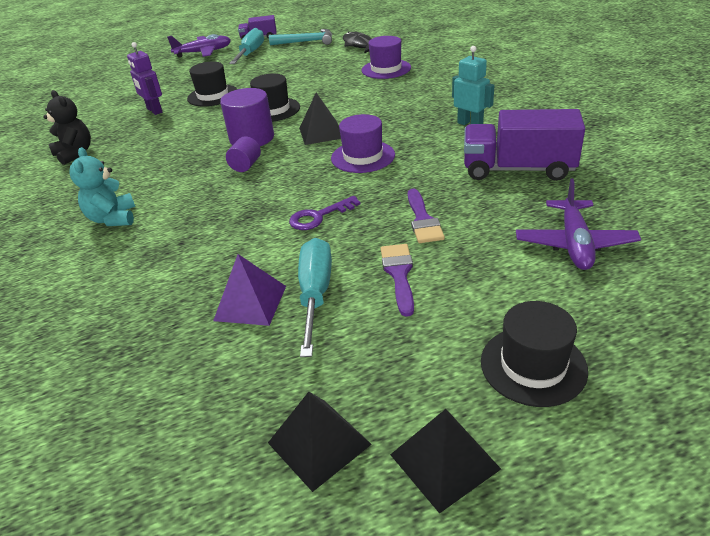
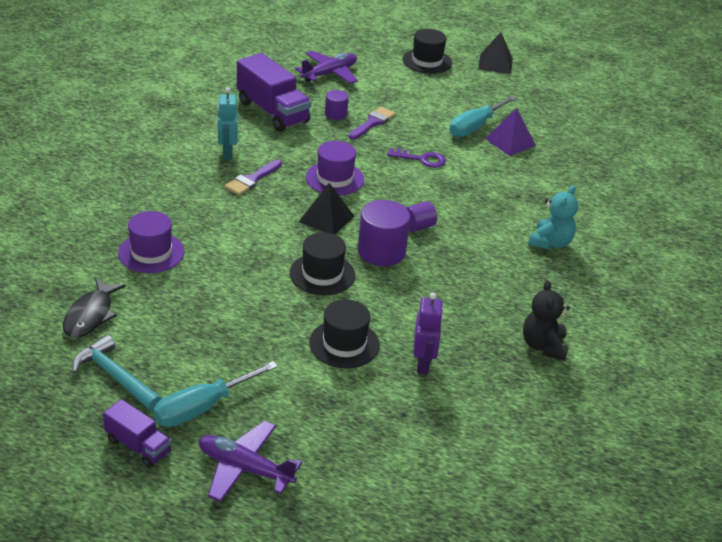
camera: 145 degrees left, 0 degrees up
(319, 443) = (532, 88): black pyramid -> none
(399, 274) = (425, 111): purple brush -> purple brush (252, 180)
(469, 204) = (336, 114): none -> purple cylinder

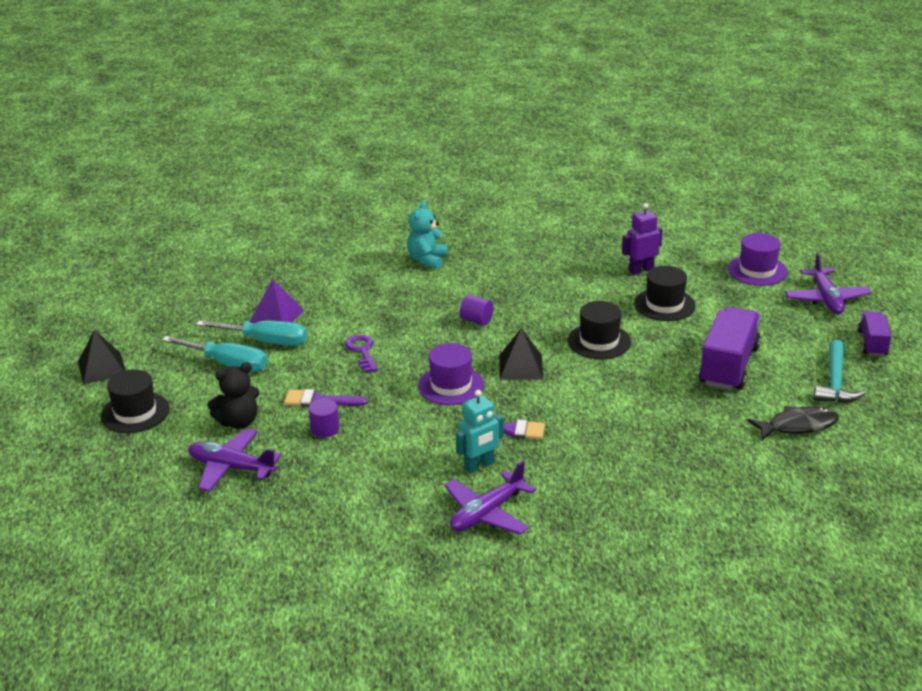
camera: 115 degrees left, 5 degrees down
(151, 252) = (686, 435): purple hat -> purple hat (757, 270)
(177, 137) = (487, 513): none -> purple plane
(203, 407) = (805, 334): turquoise screwdriver -> turquoise screwdriver (227, 364)
(272, 112) = (363, 472): purple truck -> purple truck (728, 366)
(381, 251) = (534, 326): purple cylinder -> none
(543, 346) = (560, 234): black teddy bear -> black teddy bear (238, 422)
(550, 243) = (427, 260): turquoise teddy bear -> turquoise teddy bear turned 75 degrees counterclockwise

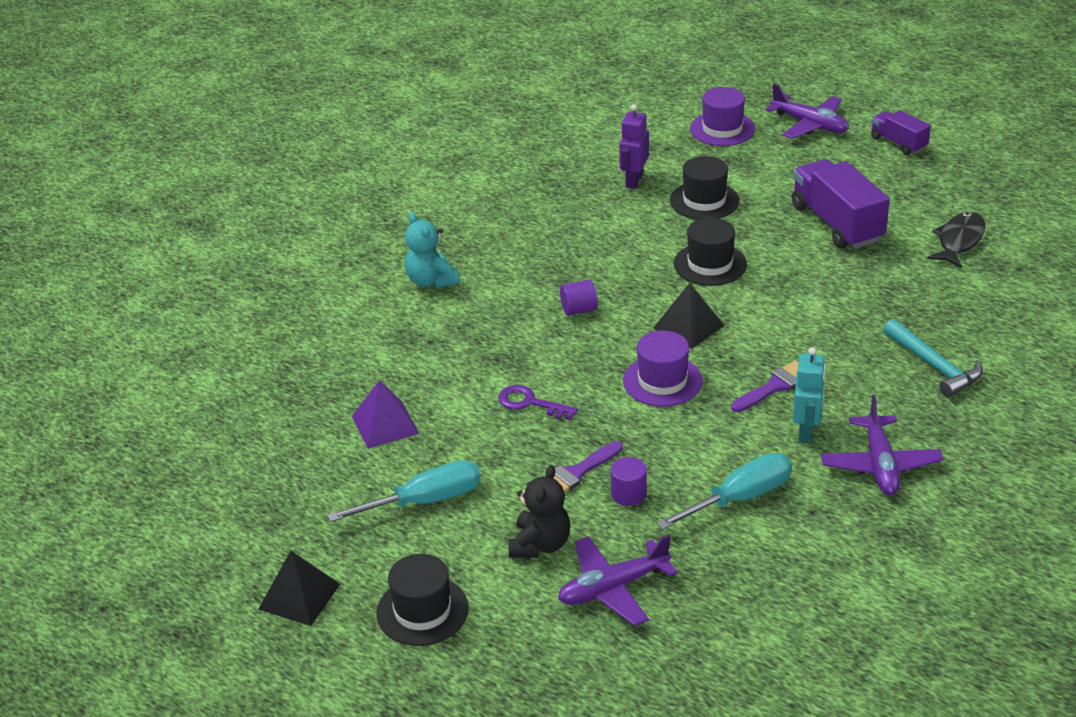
camera: 45 degrees left, 5 degrees up
(265, 341) = (420, 455): turquoise screwdriver -> turquoise screwdriver (739, 498)
(835, 382) = (925, 190): turquoise hammer -> turquoise hammer (935, 366)

